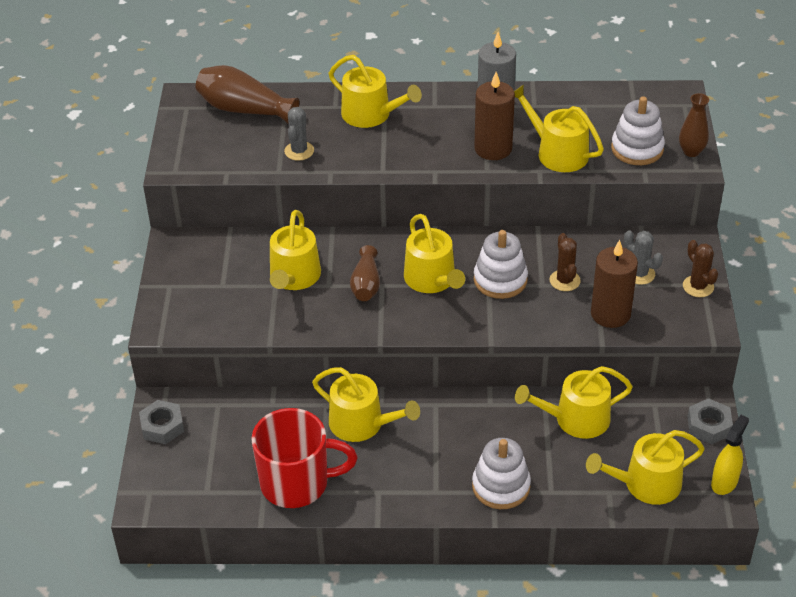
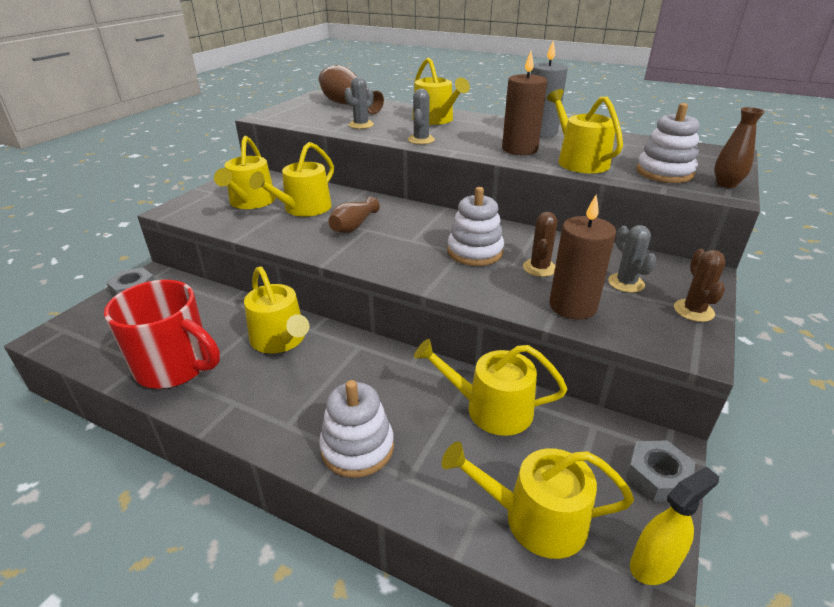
camera: 25 degrees right, 10 degrees down
(386, 161) = (421, 140): none -> grey cactus
(432, 280) = (412, 237): yellow watering can -> yellow watering can (250, 202)

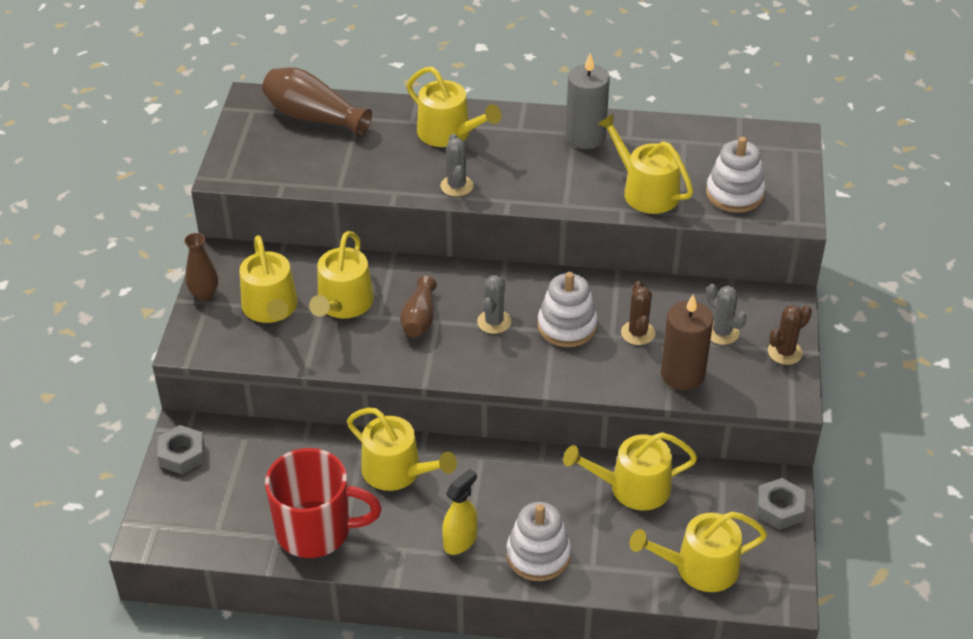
camera: 20 degrees left, 10 degrees up
(361, 125) = (364, 167): grey cactus -> grey cactus (494, 322)
(519, 149) = (575, 181): brown candle -> none
(653, 564) = (787, 574): yellow spray bottle -> yellow spray bottle (460, 541)
(693, 311) = (785, 352): brown cactus -> brown cactus turned 75 degrees clockwise
(726, 184) = (794, 202): brown vase -> brown vase (204, 294)

